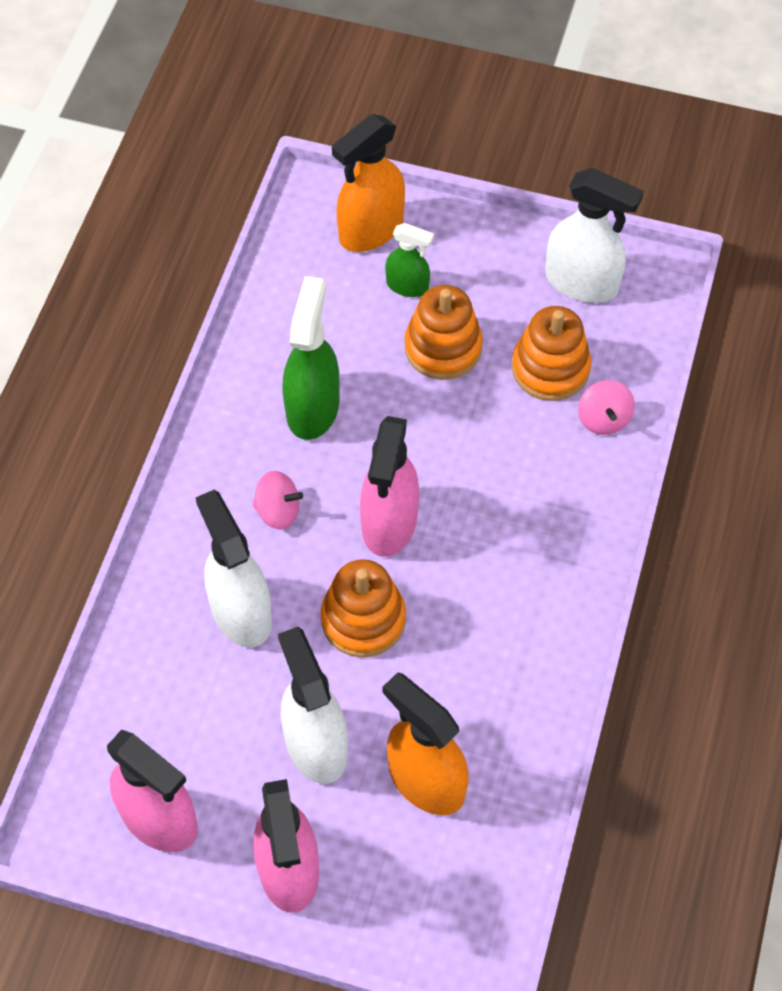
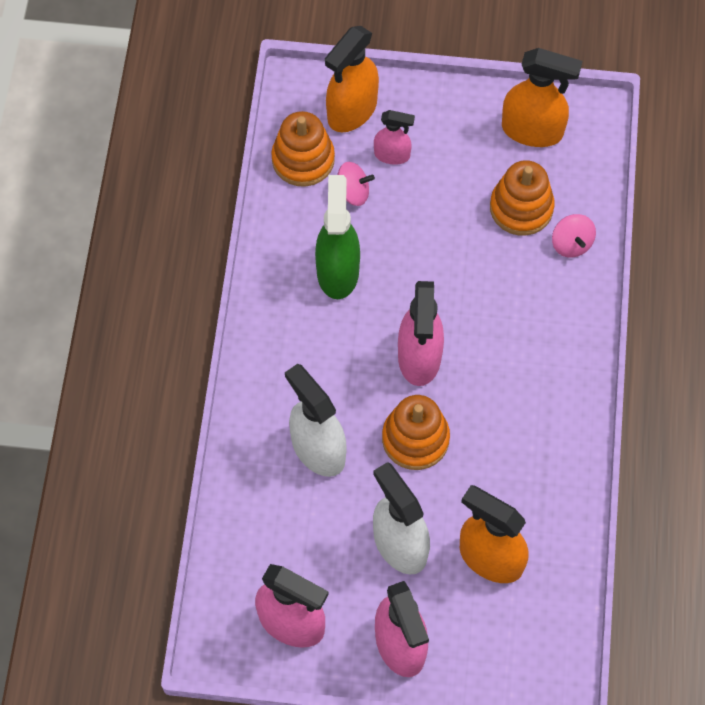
camera: 10 degrees left, 5 degrees up
(278, 511) = (329, 362): pink spinning top -> pink spinning top (353, 192)
(407, 286) = (392, 155): green spray bottle -> pink spray bottle
(443, 348) = (432, 204): orange stacking toy -> orange stacking toy (303, 159)
(582, 283) = (532, 130): white spray bottle -> orange spray bottle

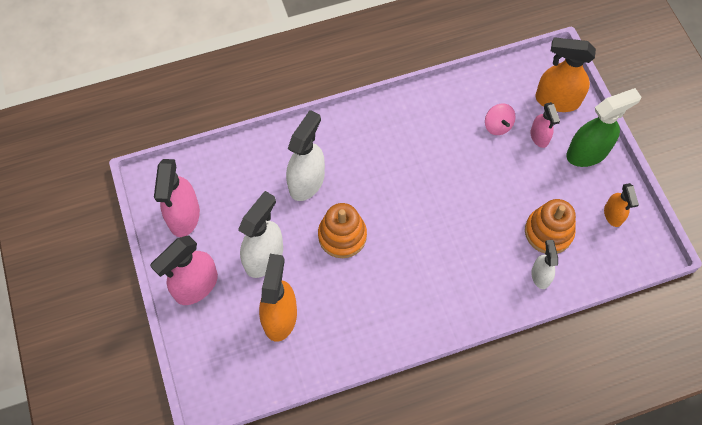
camera: 65 degrees right, 0 degrees up
(303, 159) = (504, 88): orange stacking toy -> none
(337, 271) = (436, 141): green spray bottle -> green spray bottle (587, 153)
(419, 357) = (401, 214): pink spray bottle -> none
(532, 130) = (613, 215): orange spray bottle -> orange spray bottle, size x0.57
(571, 244) = (540, 276): pink spinning top -> white spray bottle

